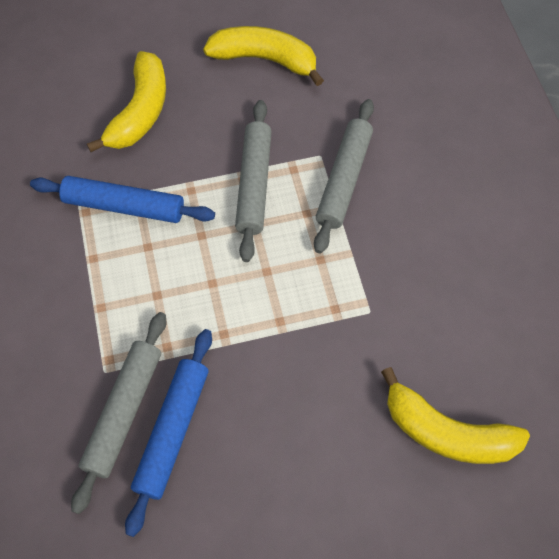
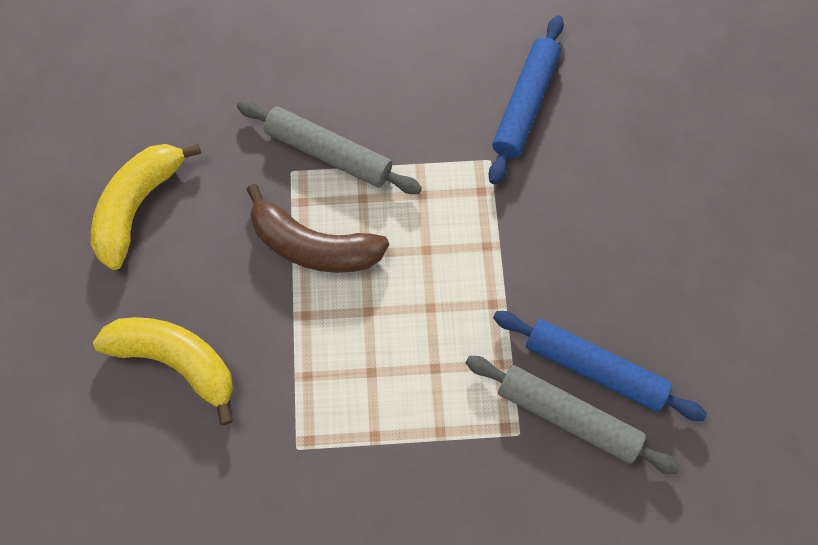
camera: 80 degrees left, 5 degrees up
(124, 206) = (311, 393): blue rolling pin -> blue rolling pin (525, 104)
(254, 184) = (313, 246): grey rolling pin -> brown banana
(447, 432) = (622, 120): yellow banana -> none

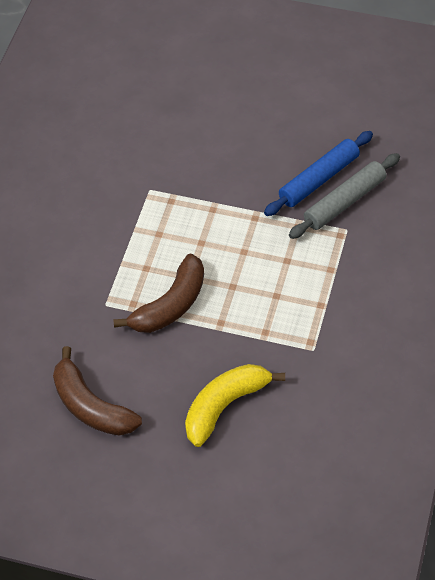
camera: 70 degrees left, 15 degrees down
(138, 206) = (91, 406): yellow banana -> brown banana
(328, 153) = (101, 279): grey rolling pin -> none
(525, 104) = (116, 158): blue rolling pin -> none

